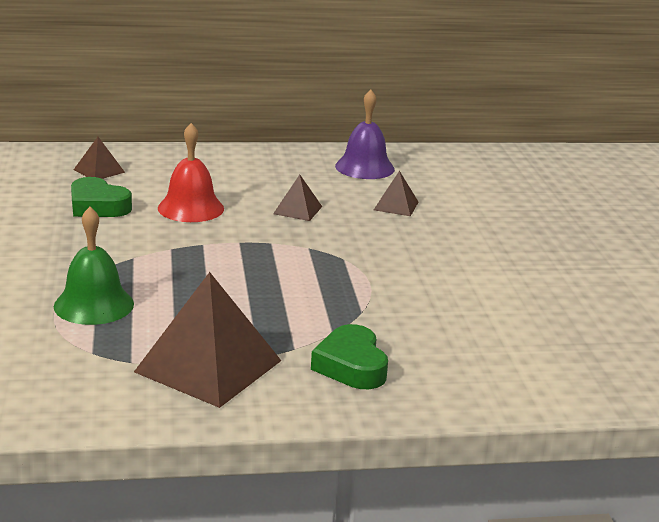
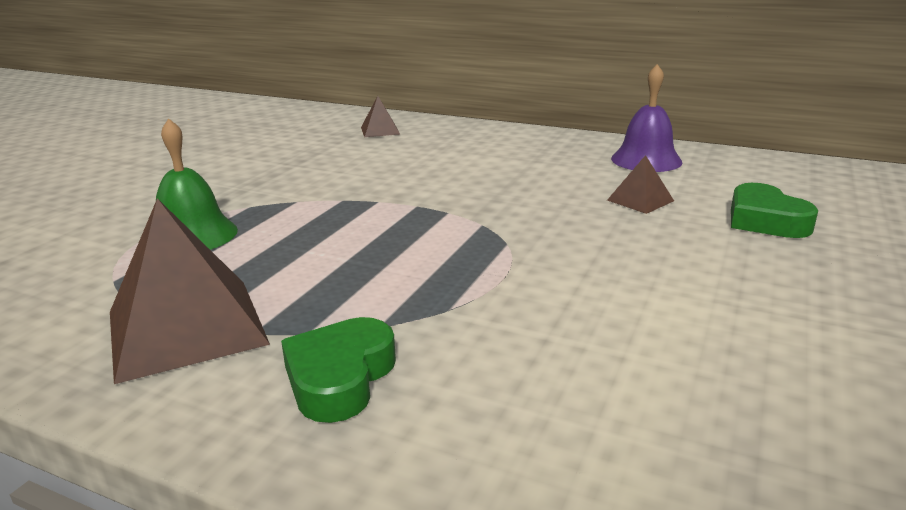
camera: 35 degrees right, 0 degrees up
(98, 206) = (335, 155): green heart -> green heart (765, 220)
(191, 208) = (414, 169): red bell -> none
(297, 210) = (519, 187): brown pyramid -> none

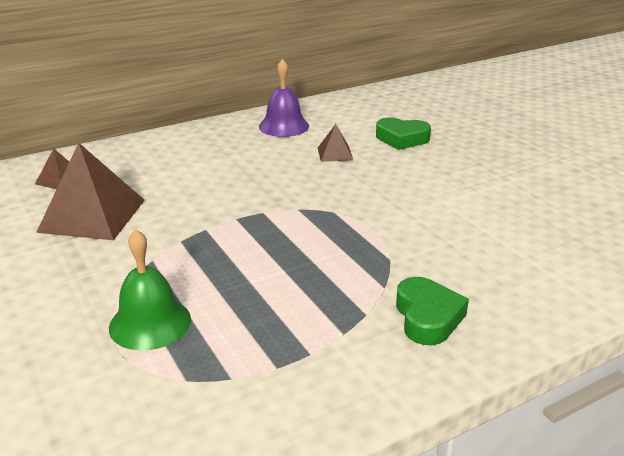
camera: 55 degrees left, 5 degrees up
(186, 327) = (307, 358): brown pyramid -> brown pyramid (92, 215)
(340, 378) = (427, 317): green heart -> green heart turned 150 degrees counterclockwise

